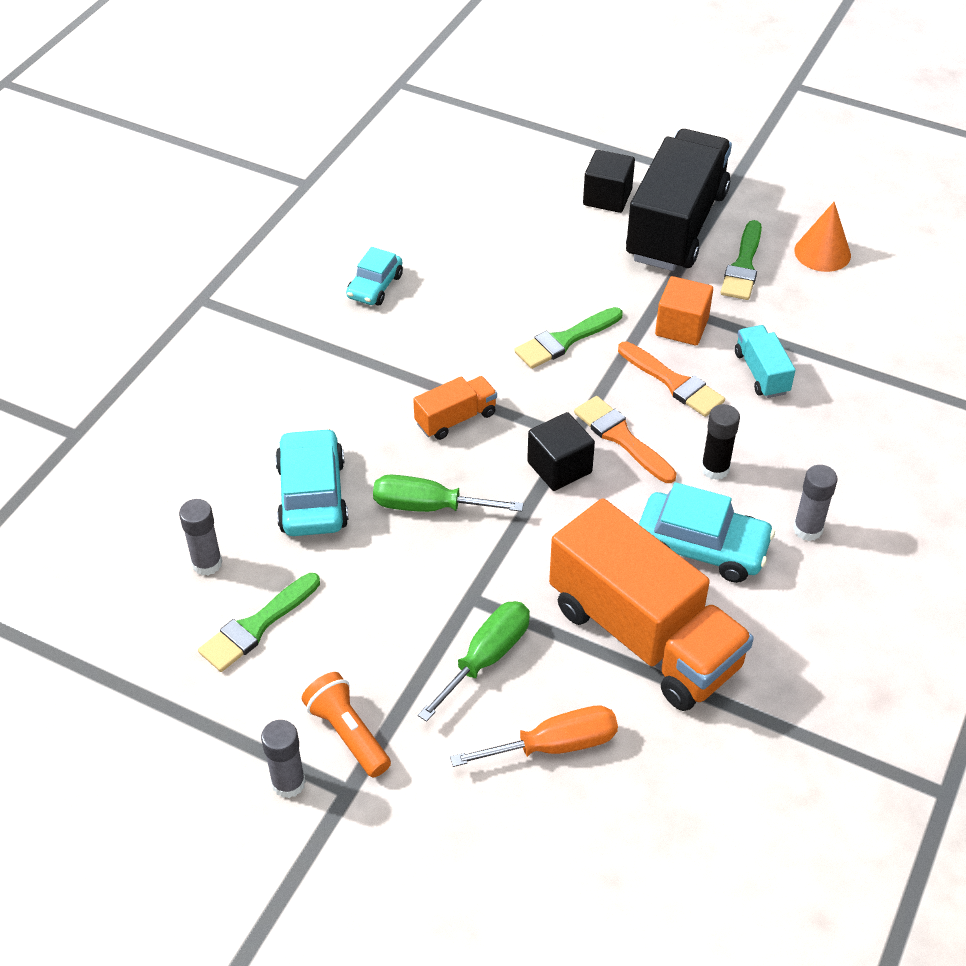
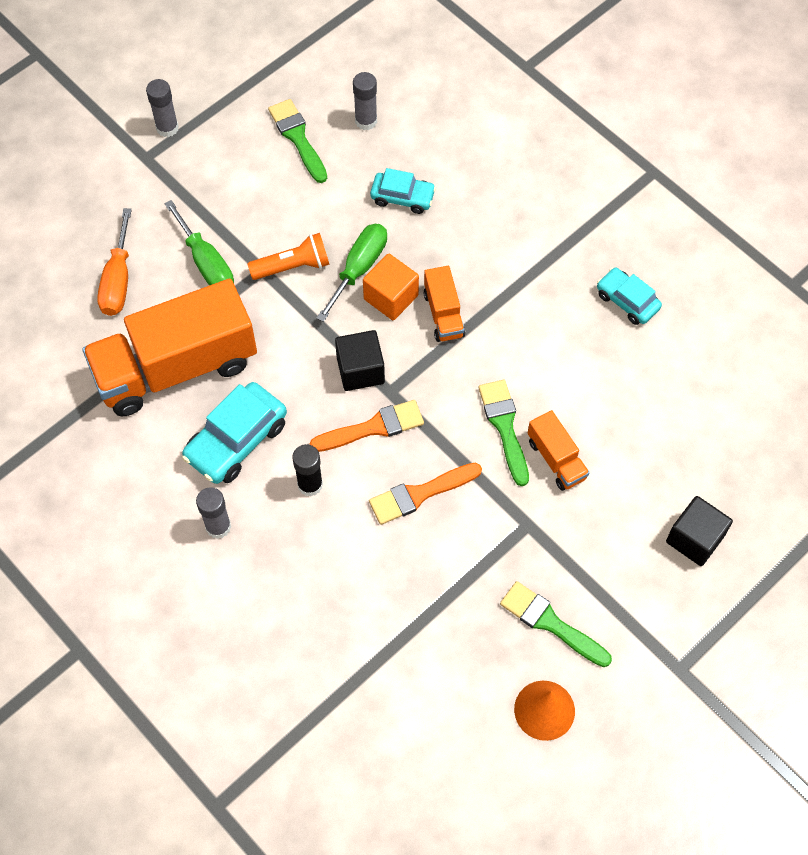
camera: 110 degrees right, 15 degrees up
(312, 495) = (402, 197): turquoise car -> turquoise car, size x0.63
(348, 733) = (187, 167): orange flashlight -> orange flashlight (293, 266)
(580, 297) = (556, 459): none -> orange truck
(676, 226) = (630, 586): black truck -> none
(681, 327) = (486, 530): orange cube -> orange cube (391, 297)
(761, 373) = (403, 572): turquoise truck -> none

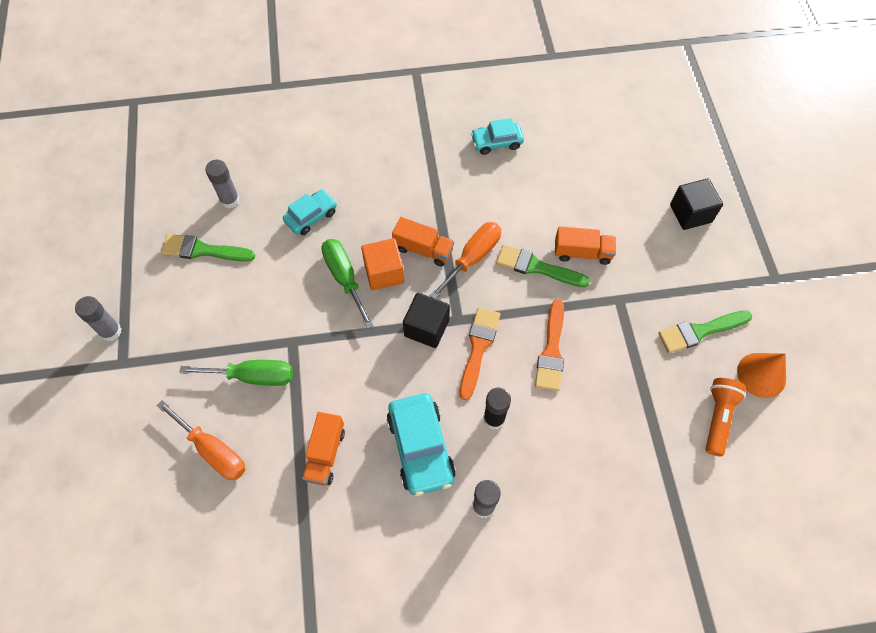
camera: 55 degrees left, 0 degrees up
(176, 367) = (325, 454): orange truck -> orange truck, size x0.45
(293, 266) = (306, 319): orange flashlight -> orange flashlight (718, 418)
(469, 363) = (473, 258): none -> orange screwdriver

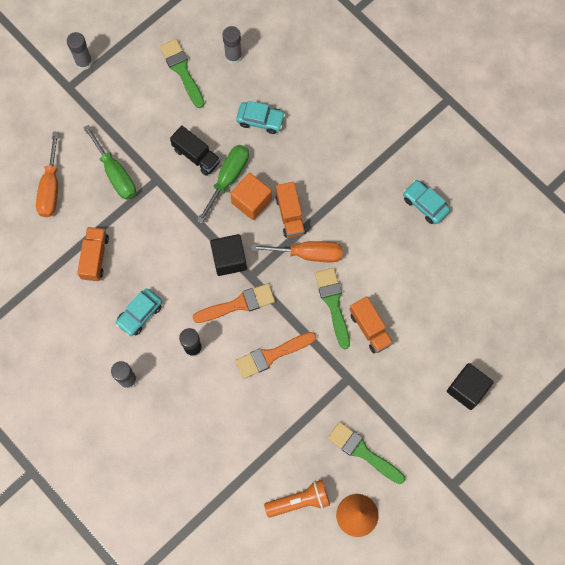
camera: 55 degrees right, 10 degrees up
(299, 291) = (196, 156): none -> black truck
(325, 454) = (95, 257): orange truck -> orange truck turned 120 degrees clockwise
(420, 448) = (140, 314): turquoise car -> turquoise car, size x0.63

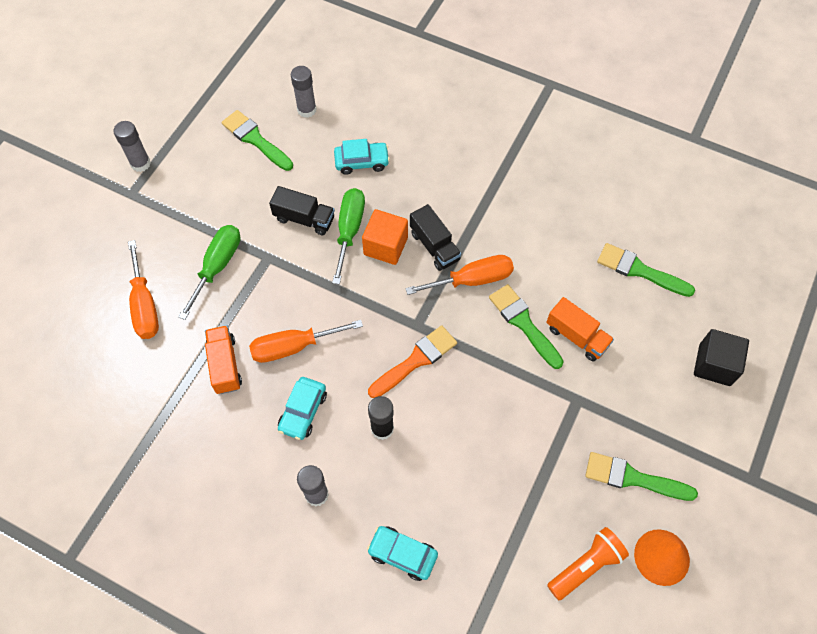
camera: 20 degrees left, 10 degrees down
(115, 174) = (217, 266): green screwdriver -> green screwdriver turned 105 degrees counterclockwise
(150, 260) = (293, 347): none -> orange screwdriver
(229, 259) = (385, 315): black cube -> none
(271, 355) = (478, 404): orange brush -> none
(290, 215) = (434, 246): orange truck -> black truck
(425, 204) = (575, 190): turquoise car -> turquoise car (402, 554)
(445, 292) = (639, 270): none -> green brush

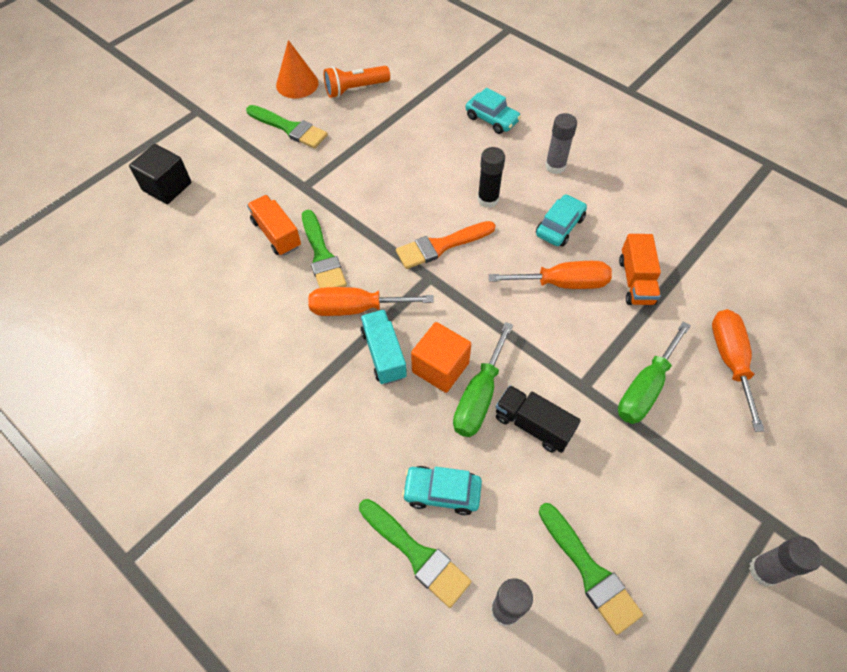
camera: 165 degrees left, 5 degrees down
(434, 246) = (384, 354): black truck -> turquoise truck
(639, 270) = (177, 279): green brush -> green brush (417, 554)

